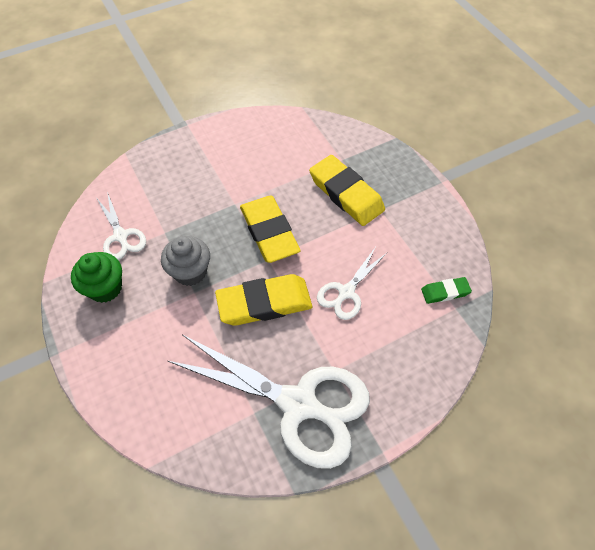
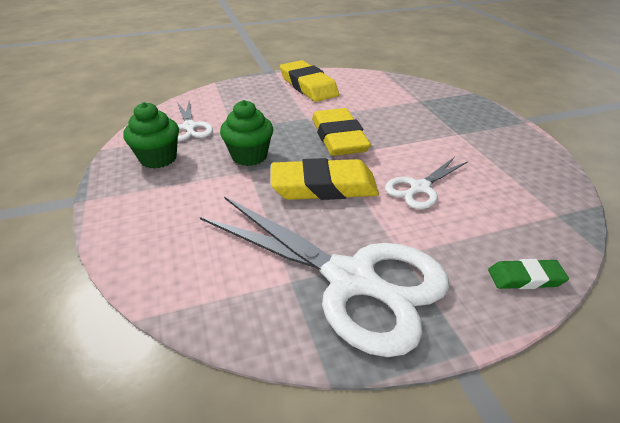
camera: 10 degrees right, 20 degrees down
(190, 272) = (249, 156): grey cupcake -> green cupcake
(346, 194) = (422, 121): yellow eraser -> yellow eraser (308, 86)
(445, 292) = (541, 200): green eraser -> green eraser (525, 278)

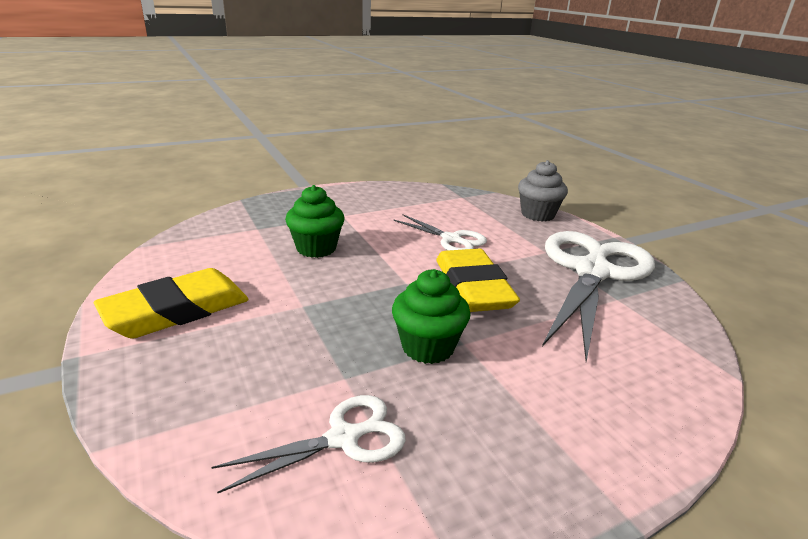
camera: 100 degrees left, 10 degrees down
(158, 158) = (468, 452): green cupcake -> green cupcake (316, 248)
(339, 138) = (362, 280): yellow eraser -> none
(525, 278) = (537, 214): green eraser -> grey cupcake

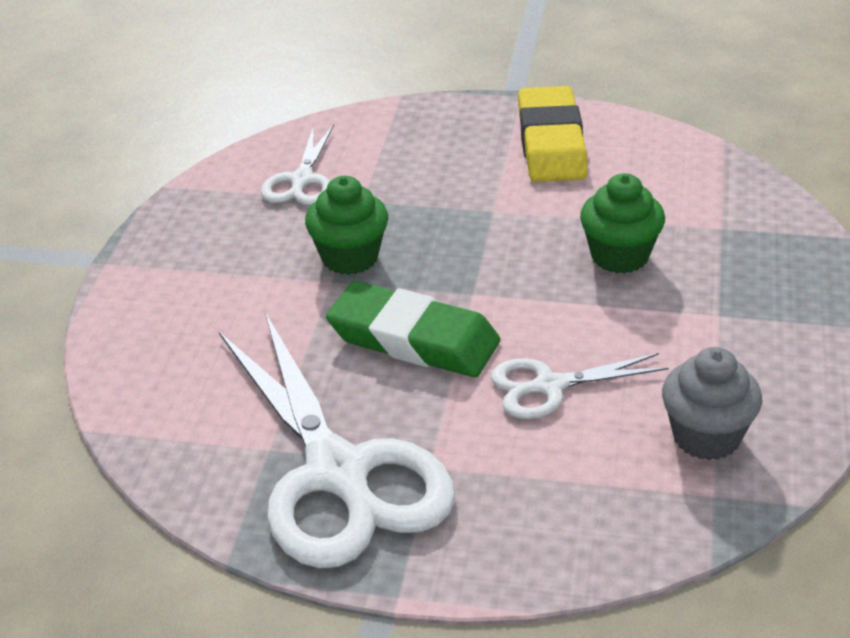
camera: 130 degrees right, 10 degrees up
(473, 287) = (413, 339): yellow eraser -> green eraser
(537, 214) = (558, 552): grey cupcake -> grey cupcake (706, 436)

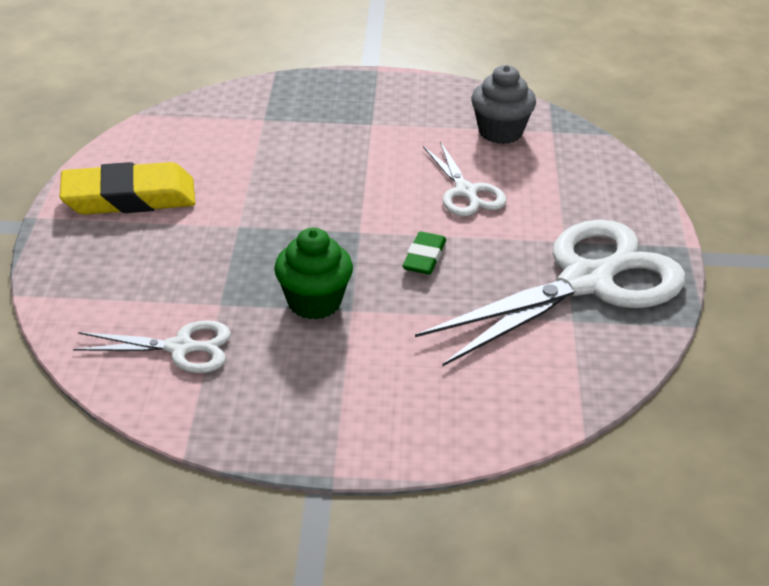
camera: 100 degrees left, 0 degrees up
(413, 339) = (424, 257): green eraser -> green eraser, size x0.51
(619, 256) = (304, 163): green cupcake -> none

